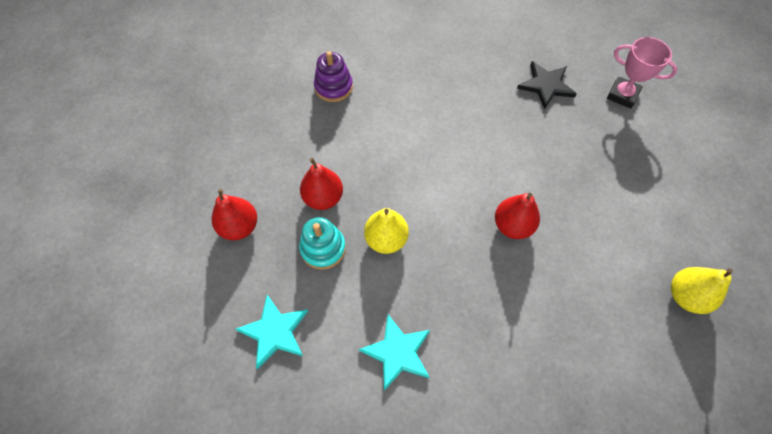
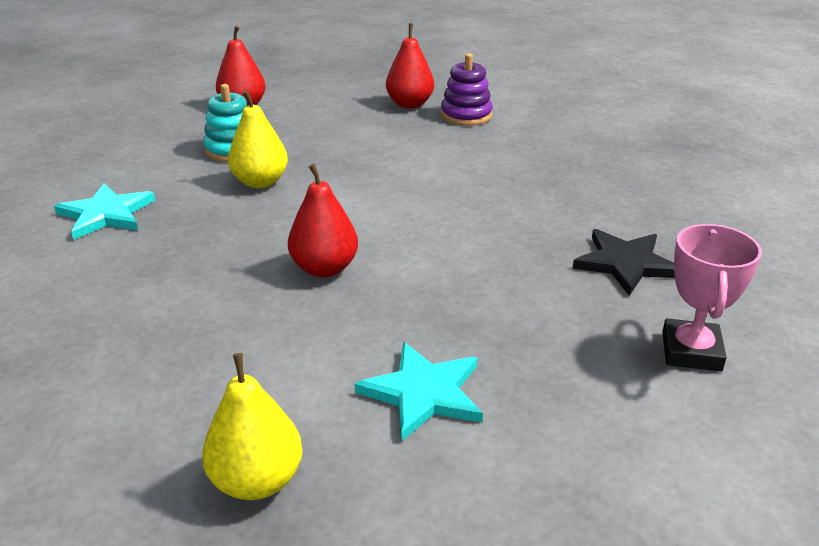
camera: 70 degrees right, 30 degrees down
(275, 332) = (123, 145): turquoise star -> turquoise star (423, 393)
(323, 198) = (301, 138): red pear -> red pear (410, 104)

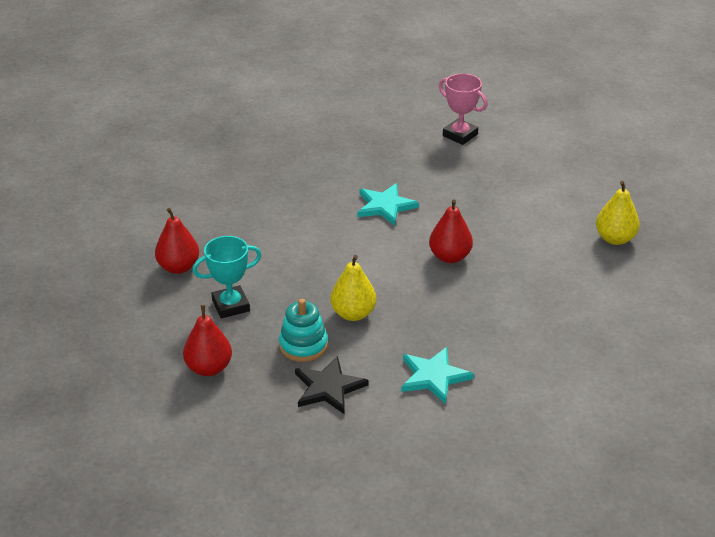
camera: 105 degrees left, 5 degrees up
(328, 122) = (231, 305): none -> turquoise trophy
(423, 393) = (534, 204): turquoise star -> turquoise star (385, 206)
(466, 115) = (195, 234): purple stacking toy -> none
(625, 264) = (391, 154): black star -> black star (328, 388)
(691, 351) = (460, 135): pink trophy -> pink trophy turned 45 degrees clockwise

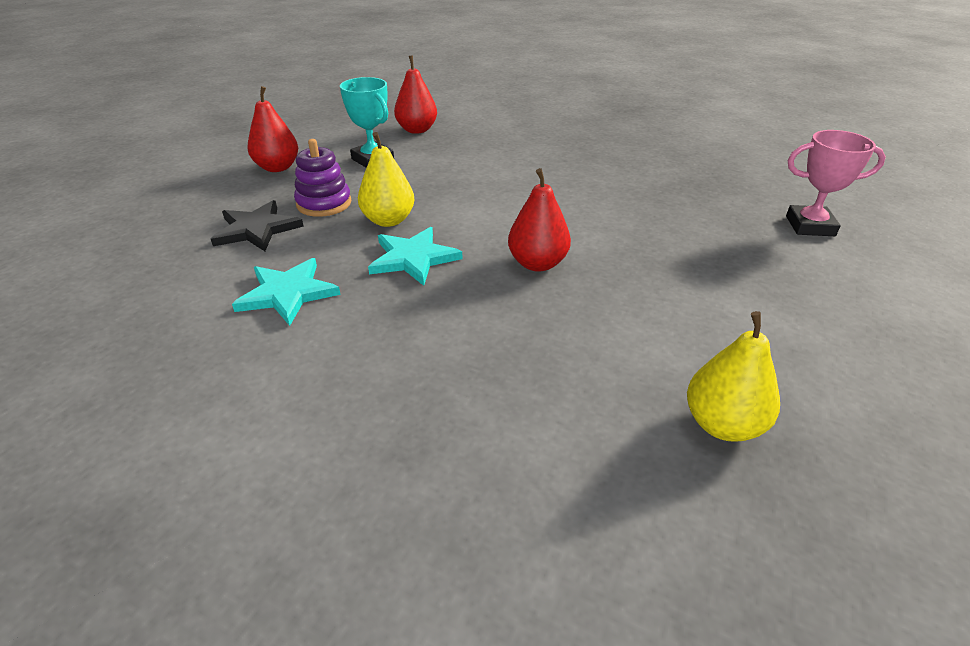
camera: 70 degrees right, 0 degrees up
(303, 345) = (324, 203): turquoise stacking toy -> purple stacking toy
(385, 206) = (601, 204): turquoise star -> turquoise star (413, 258)
(460, 135) = (810, 226): pink trophy -> pink trophy turned 75 degrees clockwise

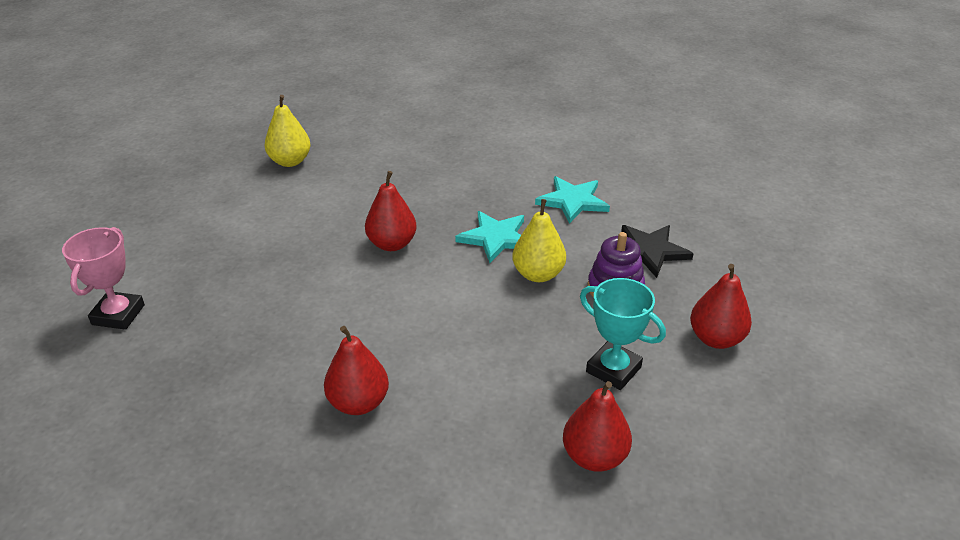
camera: 170 degrees right, 0 degrees up
(566, 160) = (358, 403): none -> red pear
(810, 226) = (118, 315): pink trophy -> pink trophy turned 75 degrees counterclockwise

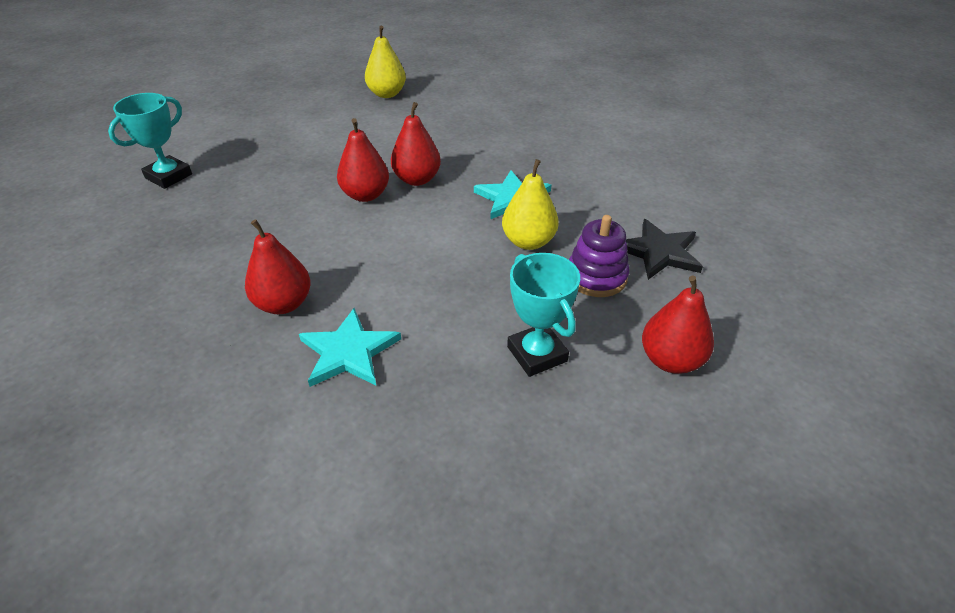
camera: 25 degrees right, 5 degrees up
(118, 315) = (169, 176): pink trophy -> turquoise trophy
(573, 201) = (612, 185): turquoise star -> turquoise star (349, 352)
(594, 457) = (453, 433): red pear -> red pear (365, 195)

